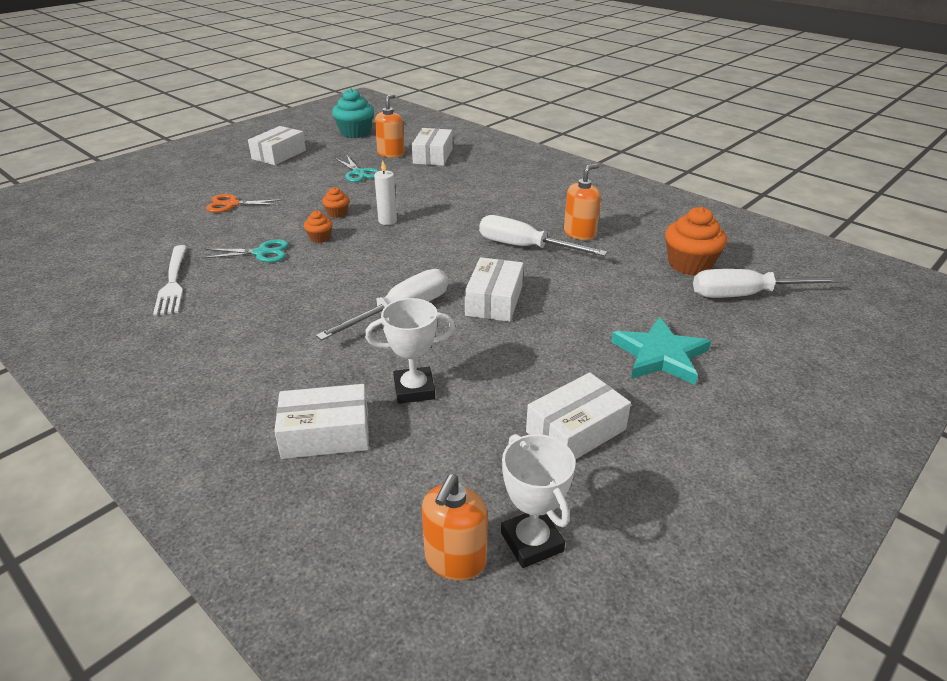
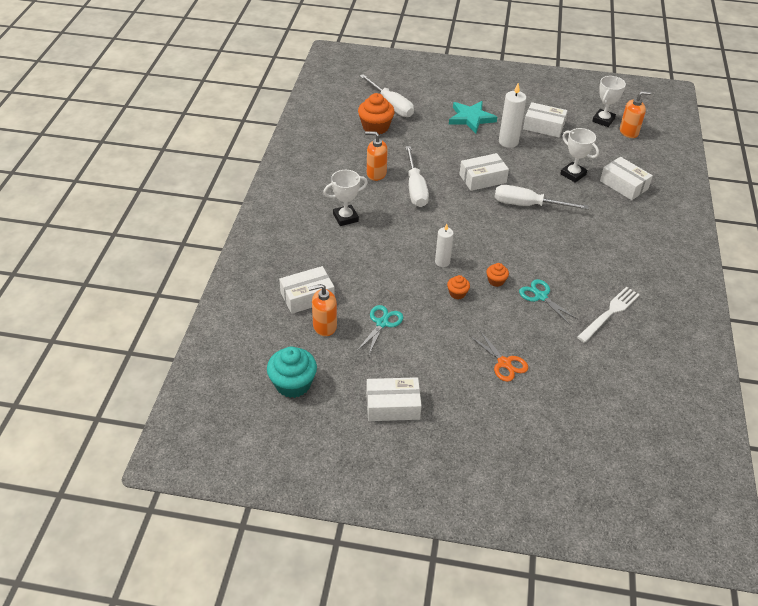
camera: 125 degrees left, 10 degrees up
(517, 196) = (345, 218): none -> white trophy
(561, 364) = (508, 142): none -> white candle

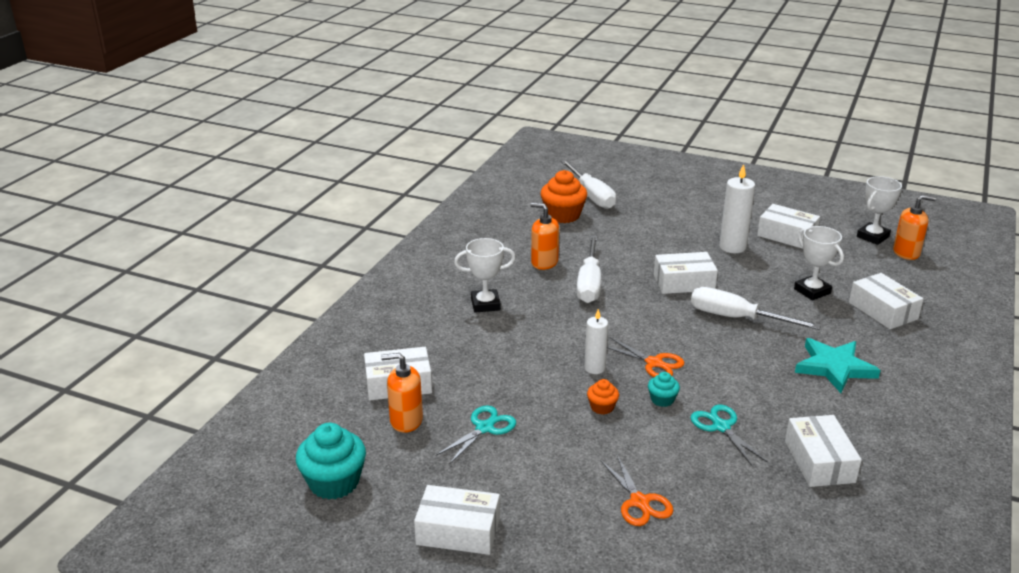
camera: 15 degrees right, 15 degrees down
(471, 118) = (690, 218): turquoise star -> turquoise star (834, 367)
(482, 251) = (654, 363): none -> orange scissors
(496, 281) = (662, 400): orange cupcake -> turquoise cupcake
(610, 313) = (819, 461): white fork -> white box

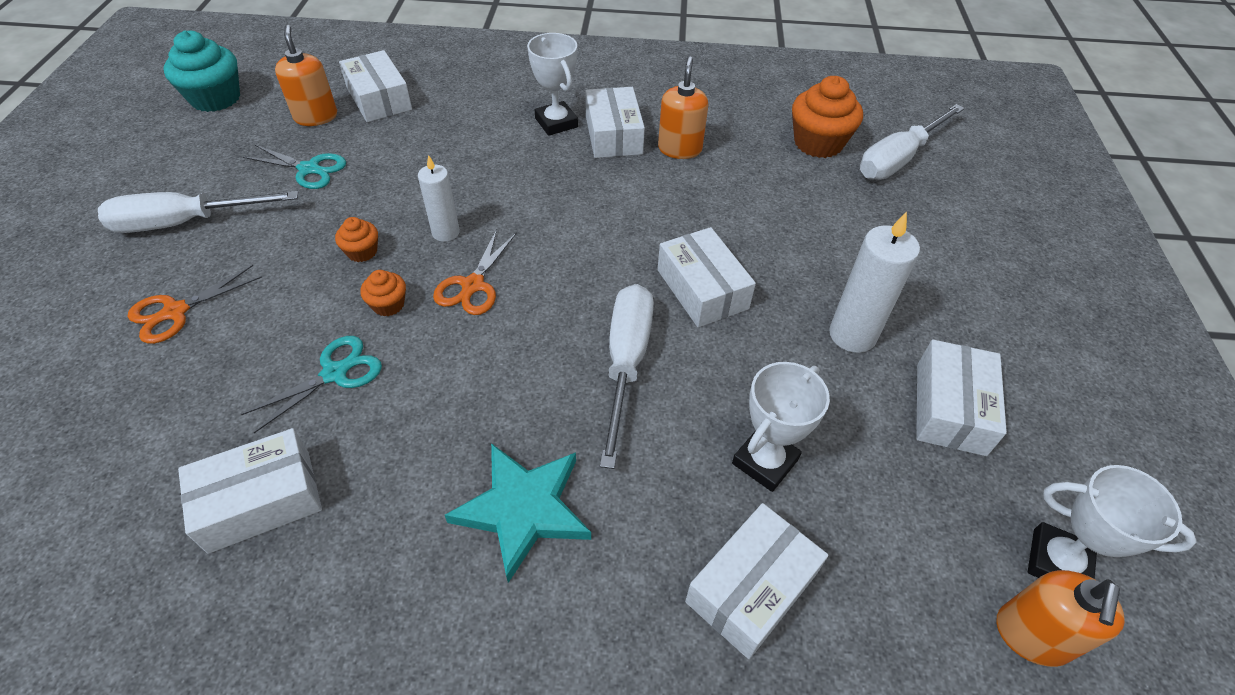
camera: 70 degrees right, 20 degrees up
(458, 531) = (138, 185): white box -> white box (613, 135)
(589, 283) = (648, 196): white screwdriver -> white screwdriver (185, 223)
(662, 400) = (388, 305): turquoise cupcake -> orange cupcake
(906, 253) = (1031, 636): orange soap dispenser -> orange soap dispenser turned 45 degrees clockwise

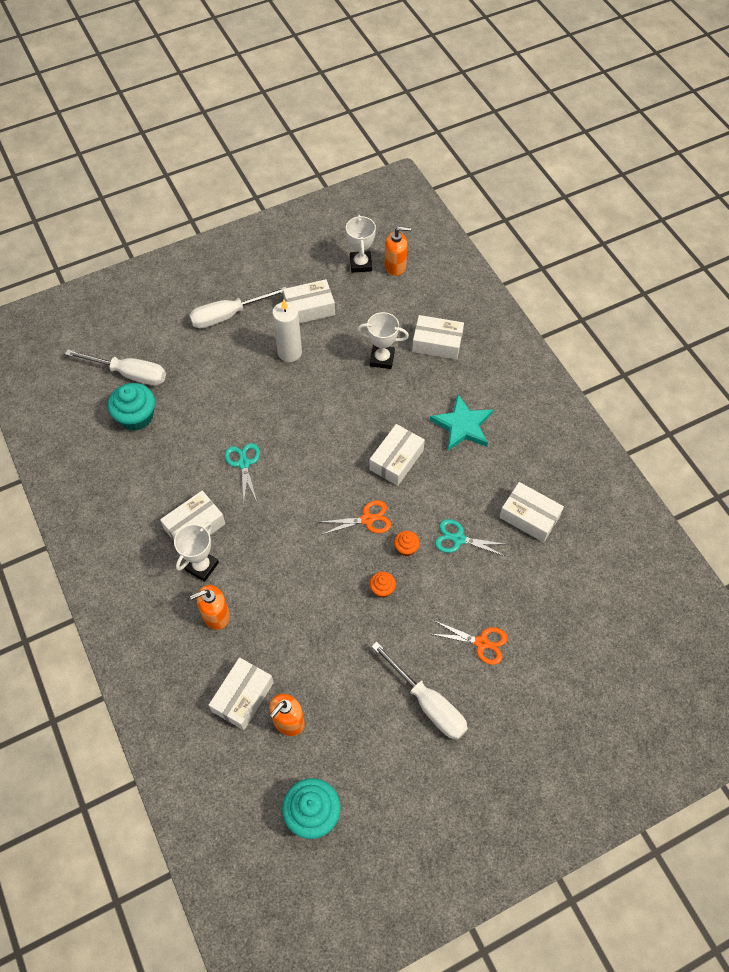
camera: 120 degrees left, 10 degrees up
(309, 169) = (340, 677): turquoise scissors -> turquoise scissors (243, 463)
(445, 232) = (340, 559): white candle -> none
(626, 363) = (368, 428): white screwdriver -> white screwdriver (228, 315)
(679, 149) = (187, 484): orange soap dispenser -> orange soap dispenser (216, 615)
(702, 289) = (300, 420): white box -> white box (396, 460)
(818, 143) = (136, 417): orange cupcake -> turquoise cupcake

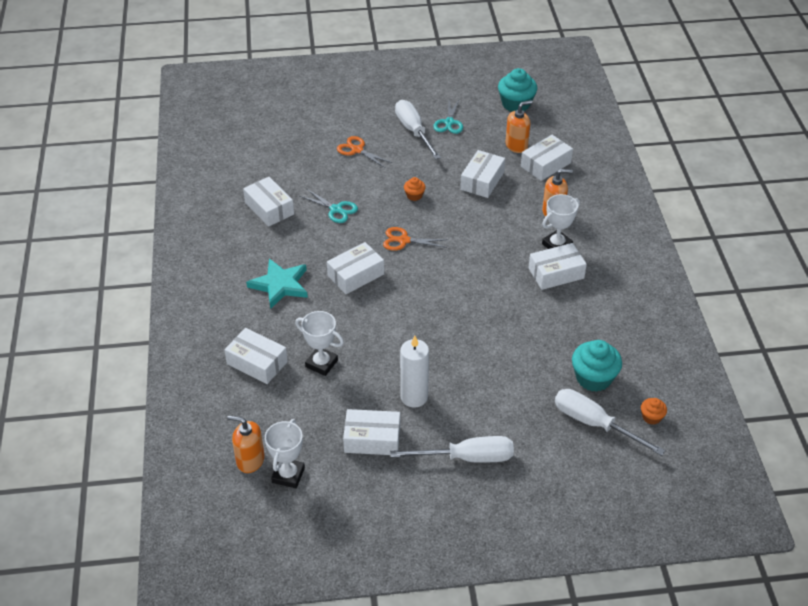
camera: 160 degrees left, 15 degrees down
(243, 463) = (497, 309): turquoise scissors -> turquoise scissors (449, 122)
(312, 640) = (482, 181): none -> white box
(406, 548) = (381, 214): orange cupcake -> orange cupcake (651, 417)

